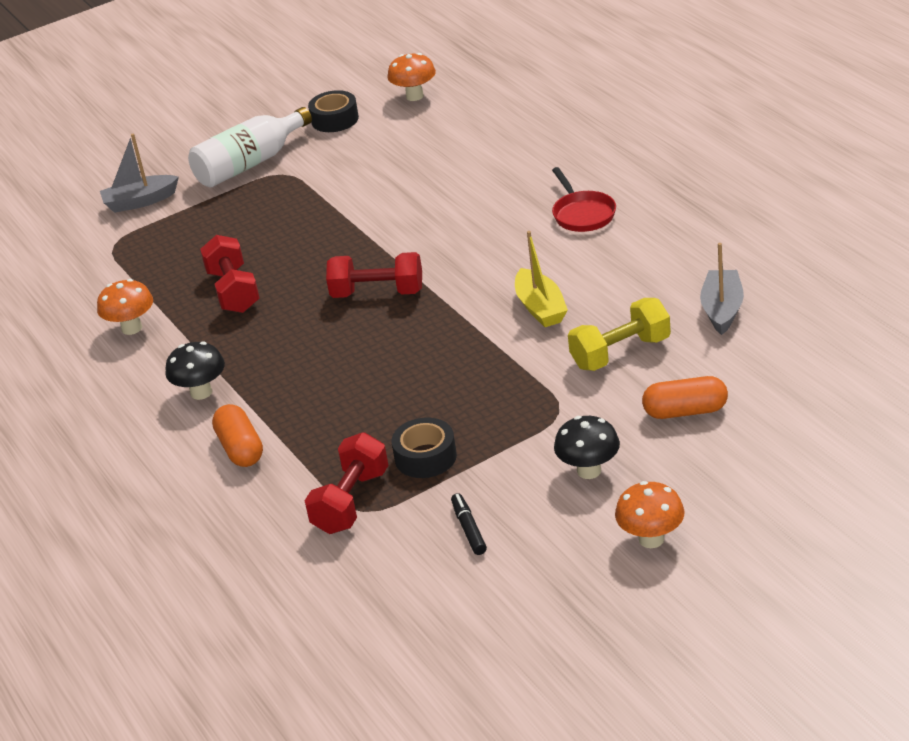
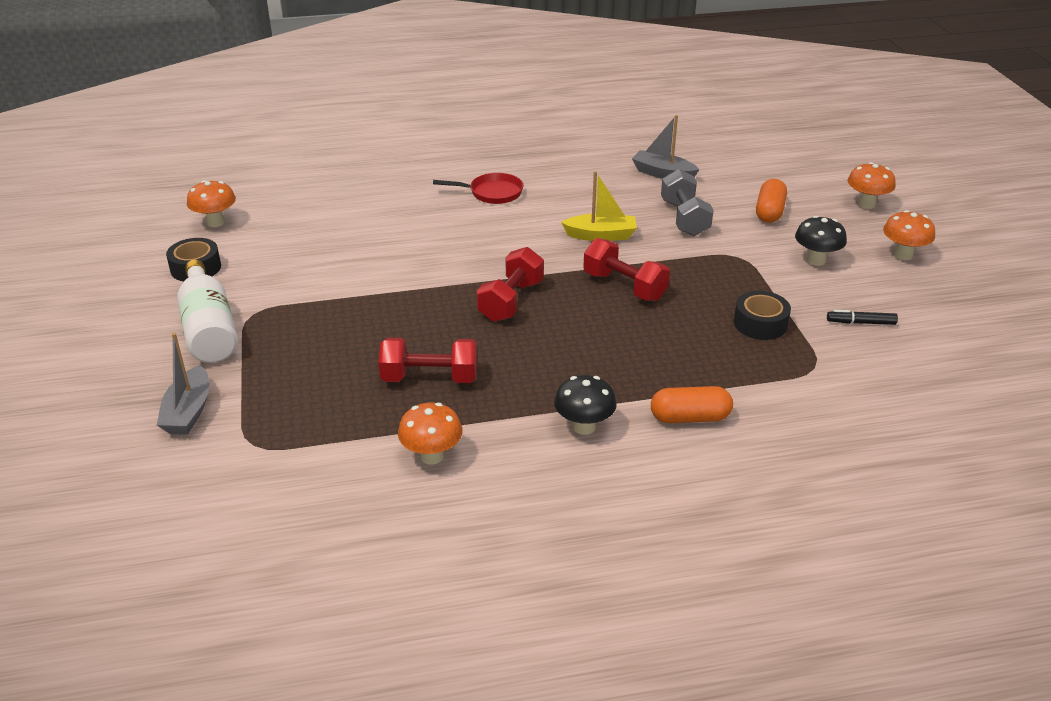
camera: 75 degrees left, 0 degrees up
(351, 502) = (800, 371): red dumbbell -> red dumbbell (624, 286)
(621, 353) = (684, 218): yellow dumbbell -> grey dumbbell
(769, 486) = (866, 204): none -> orange mushroom

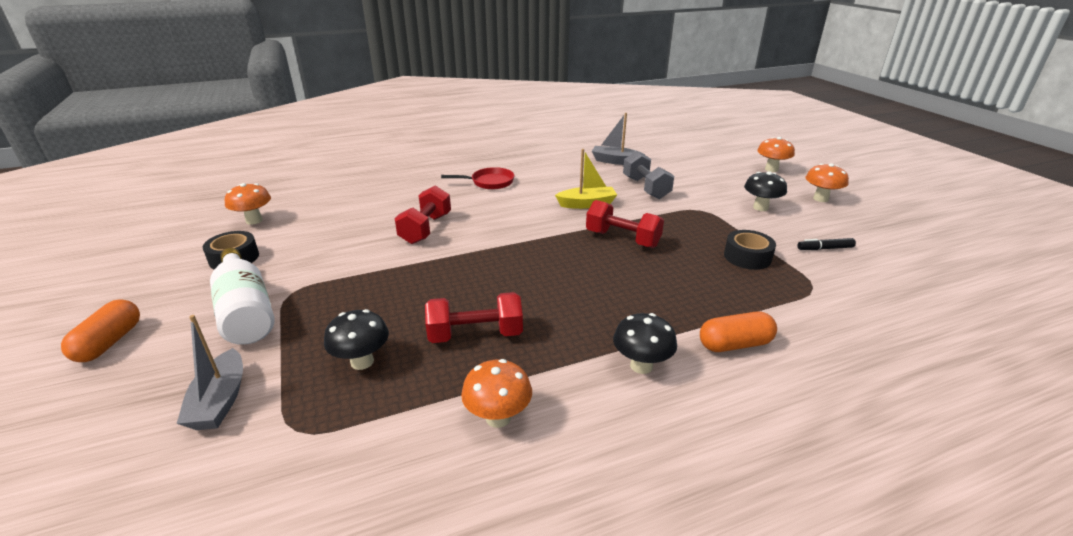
camera: 10 degrees left, 5 degrees down
(316, 392) = (362, 362): none -> black mushroom
(511, 301) = (531, 259): red dumbbell -> red dumbbell (425, 229)
(769, 212) = (706, 179): orange capsule -> orange capsule (109, 342)

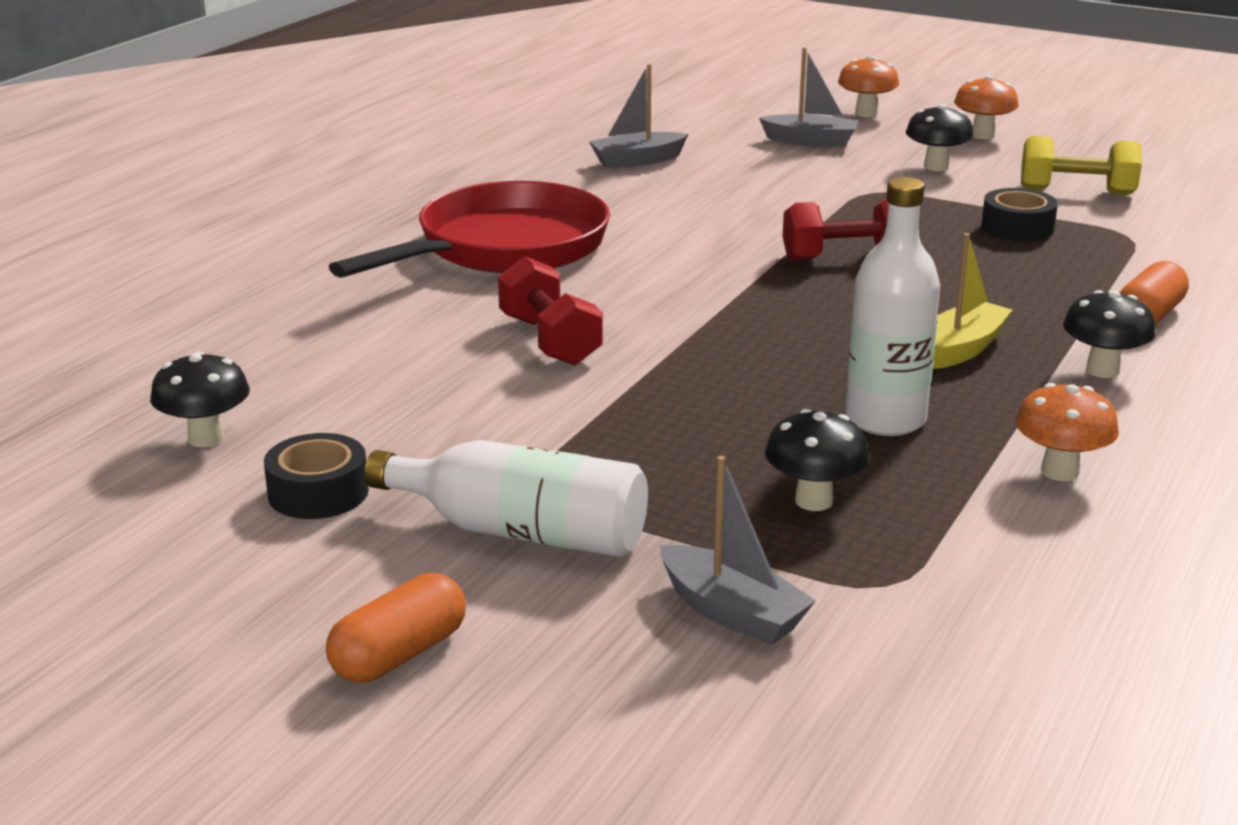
camera: 40 degrees left, 5 degrees down
(109, 342) = (399, 655): orange capsule -> orange capsule turned 75 degrees clockwise
(254, 220) = (206, 438): orange mushroom -> black mushroom
(475, 335) = (885, 420): red dumbbell -> white bottle
(489, 182) = (503, 248): red pan -> red pan, size x2.16
(587, 204) = (716, 231): yellow boat -> yellow boat (962, 348)
(646, 188) = (753, 185): grey dumbbell -> none
(715, 175) = (811, 141): none -> grey boat
(824, 248) = (1076, 191): black marker -> yellow dumbbell

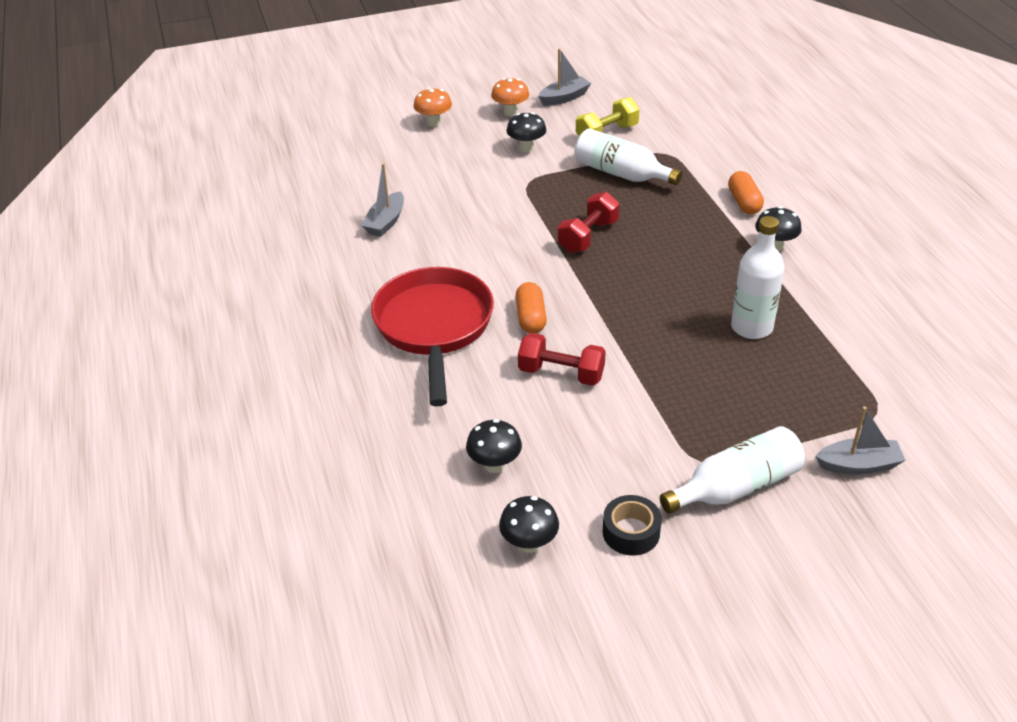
camera: 45 degrees left, 15 degrees up
(399, 655) = (801, 579): orange capsule -> orange capsule (531, 318)
(811, 141) = (443, 159): grey boat -> grey boat (564, 98)
(814, 501) = (796, 389): black mushroom -> black mushroom (494, 465)
(962, 348) = (714, 266): yellow boat -> none
(1017, 228) = (621, 173): black tape -> white bottle
(1060, 471) = (840, 313): orange mushroom -> none

